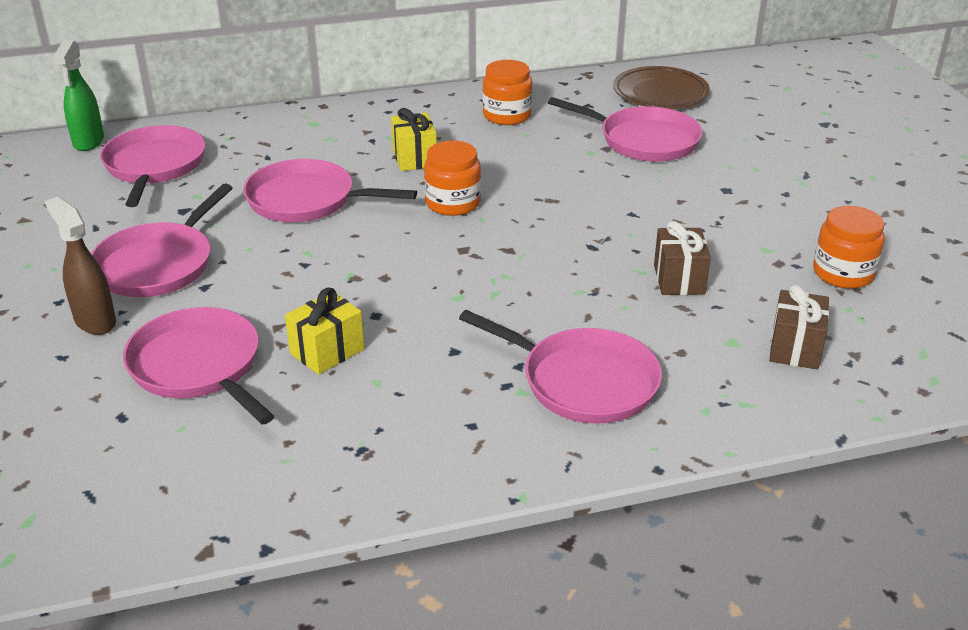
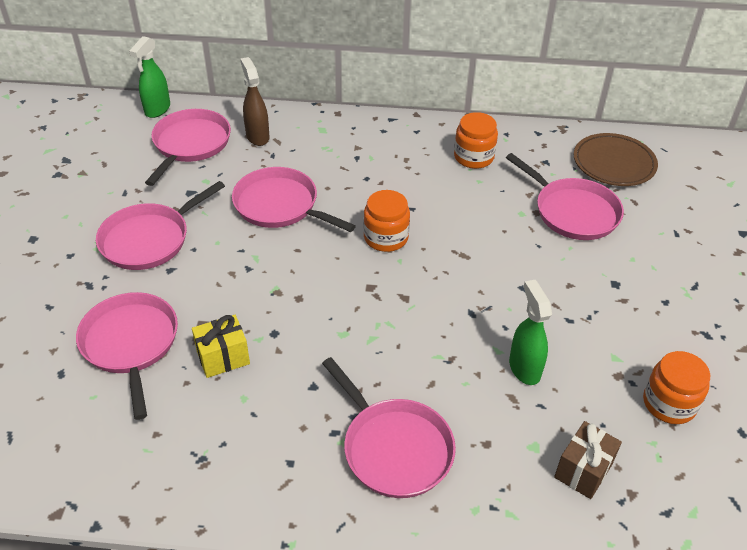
camera: 20 degrees right, 10 degrees up
(95, 321) = (84, 280): brown spray bottle -> brown spray bottle (257, 136)
(414, 158) = (379, 184): yellow gift -> none
(679, 279) = (524, 368): brown gift -> green spray bottle

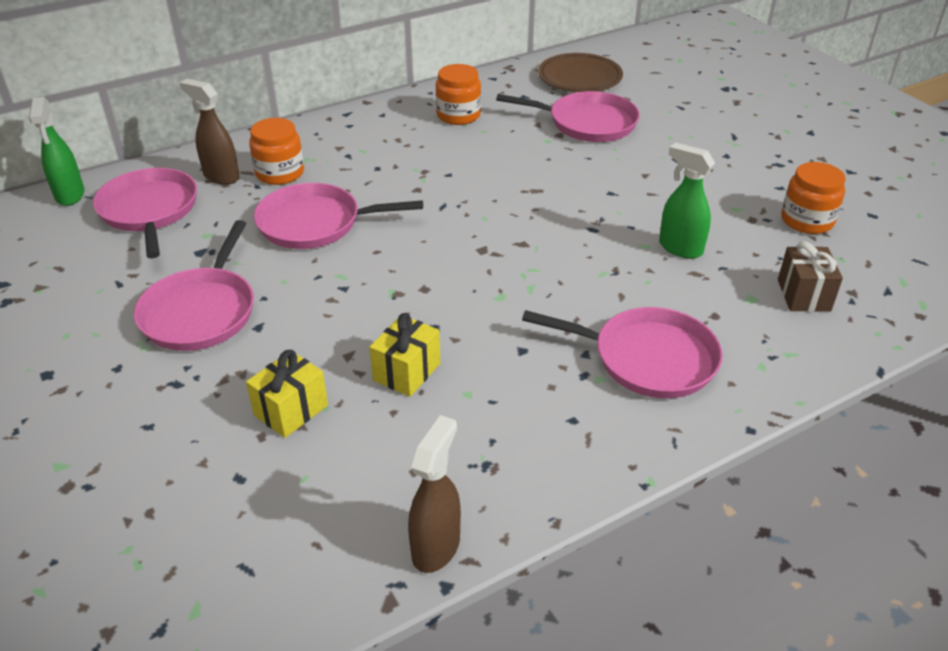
camera: 35 degrees left, 5 degrees down
(116, 496) = (436, 547): none -> brown spray bottle
(131, 344) = (291, 410): pink pan -> yellow gift
(386, 237) = (451, 206): orange jar -> orange jar (280, 173)

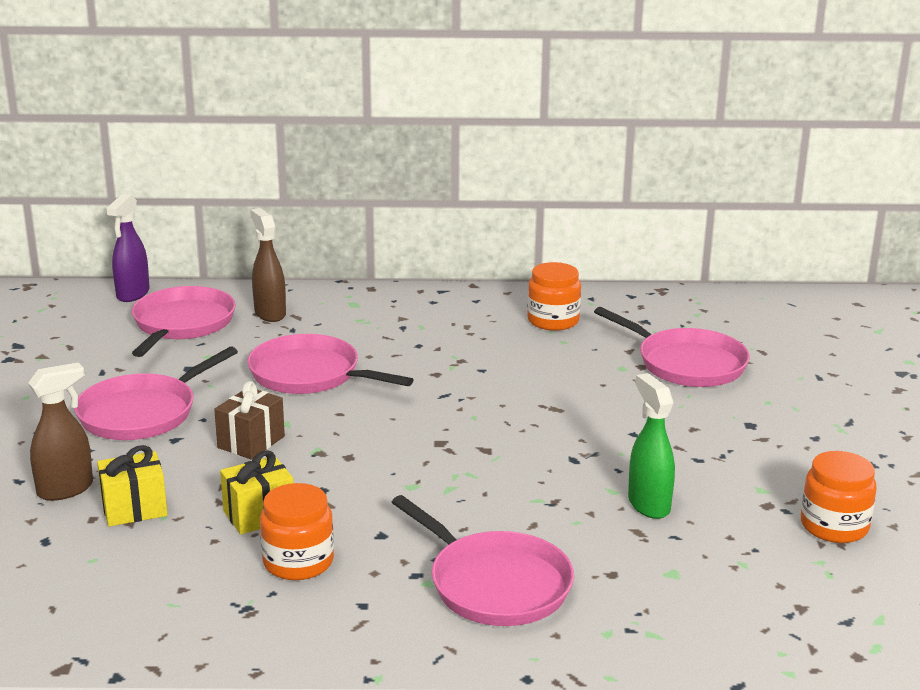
camera: 30 degrees right, 15 degrees down
(70, 195) = (132, 294): green spray bottle -> purple spray bottle
(280, 173) = (324, 325): orange jar -> orange jar (298, 562)
(436, 547) = (139, 648): brown spray bottle -> brown spray bottle (66, 489)
(579, 78) = (731, 319): brown plate -> none
(803, 295) = (737, 590): brown gift -> brown gift (251, 442)

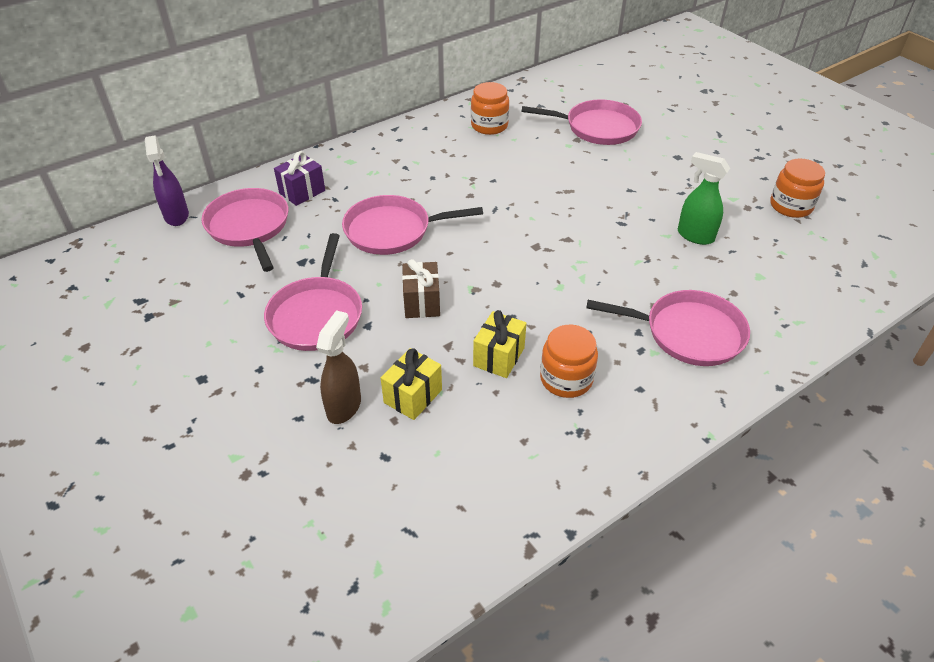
camera: 35 degrees left, 20 degrees up
(270, 313) = (302, 192): brown spray bottle -> purple gift

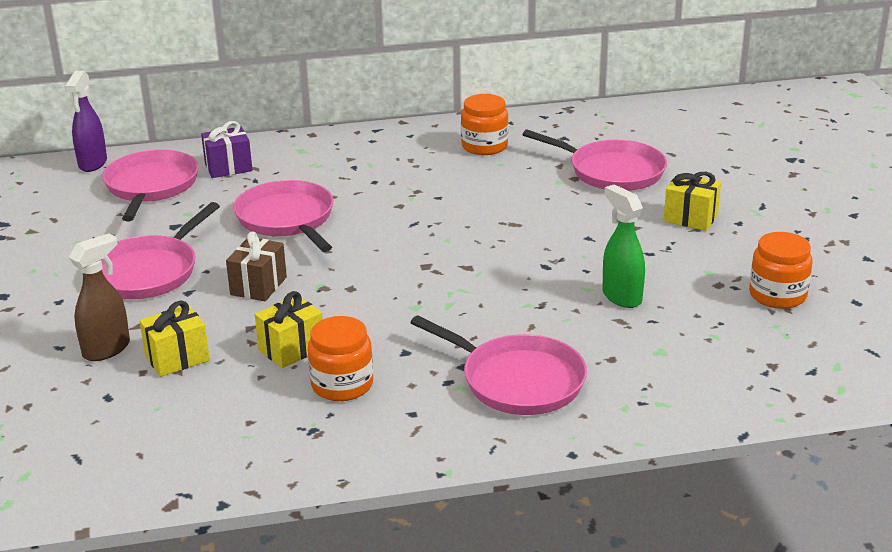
camera: 25 degrees right, 15 degrees down
(392, 230) = (287, 219): pink pan -> pink pan turned 45 degrees clockwise
(682, 155) = (690, 218): none -> yellow gift

